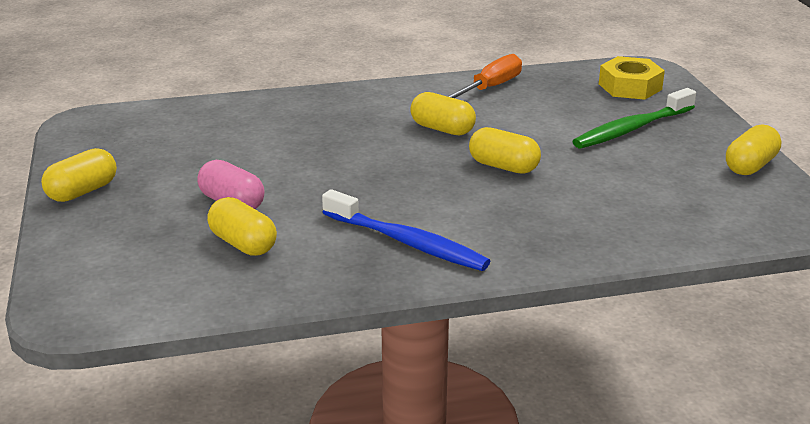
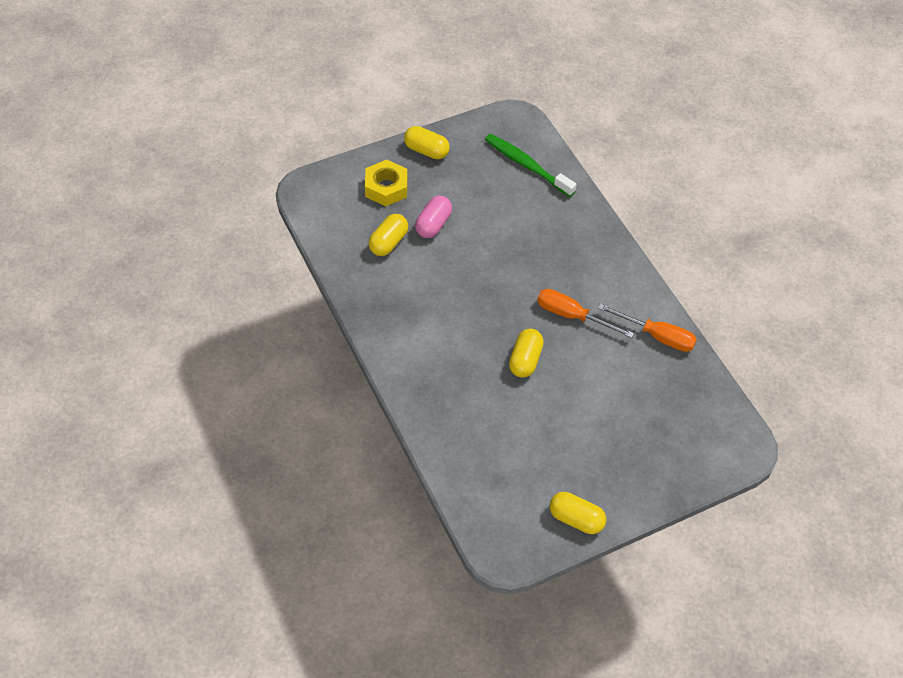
camera: 75 degrees right, 25 degrees up
(407, 242) = (410, 321): blue toothbrush -> none
(442, 129) = (572, 316): yellow capsule -> orange screwdriver
(630, 87) = (698, 434): yellow nut -> yellow nut (386, 188)
(631, 129) = (615, 438): green toothbrush -> green toothbrush (527, 165)

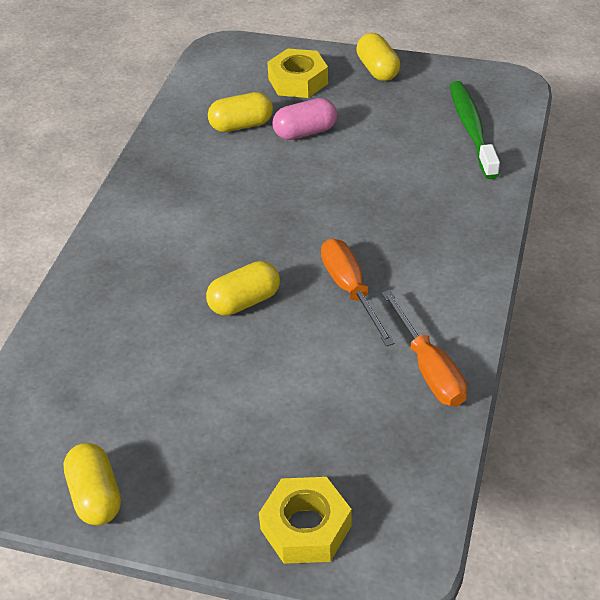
camera: 45 degrees right, 10 degrees down
(688, 459) = (306, 527): none -> yellow nut

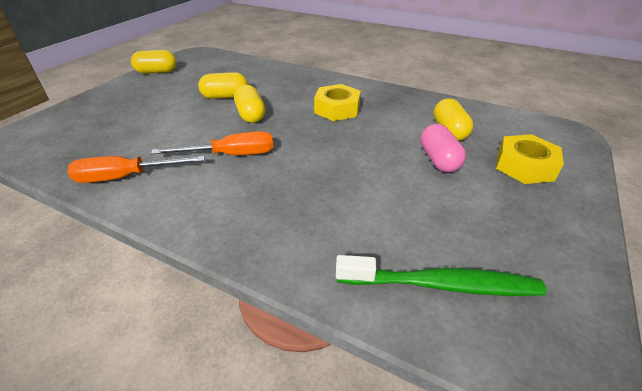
camera: 100 degrees right, 5 degrees down
(306, 527) = (72, 116): yellow nut -> yellow nut (337, 109)
(377, 70) = (564, 224): yellow capsule -> yellow capsule (225, 97)

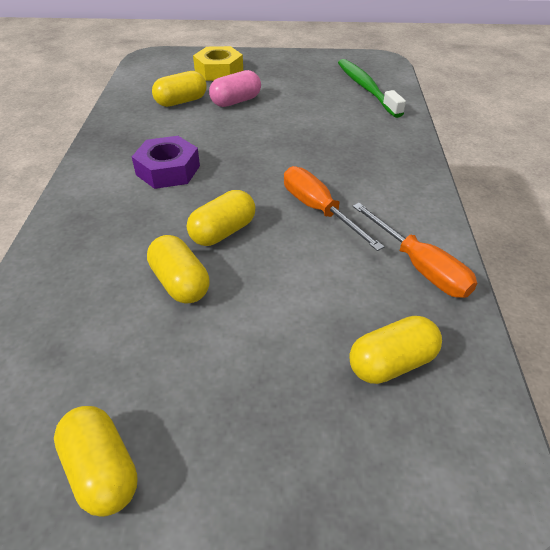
camera: 115 degrees left, 5 degrees up
(93, 138) = (391, 363): none -> yellow capsule
(337, 109) = (168, 170): yellow nut -> purple nut

